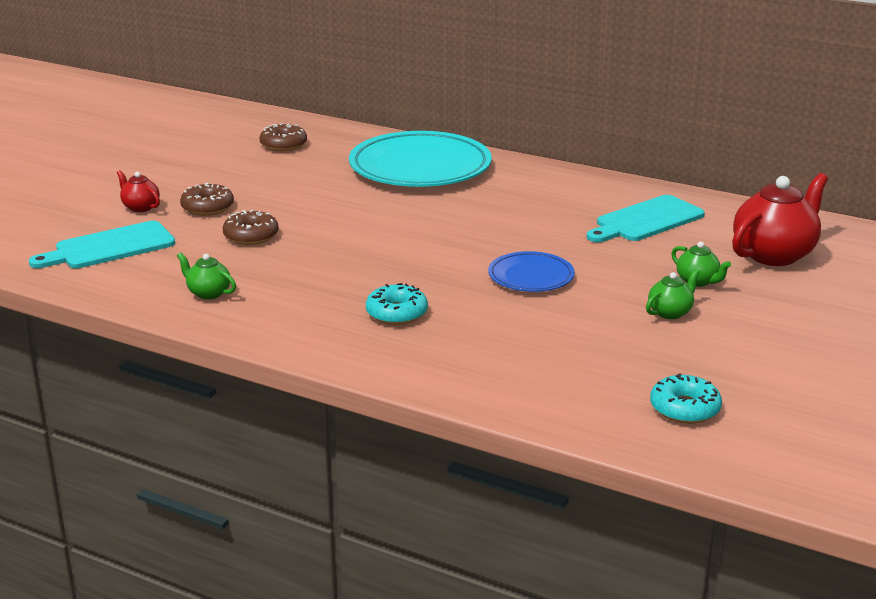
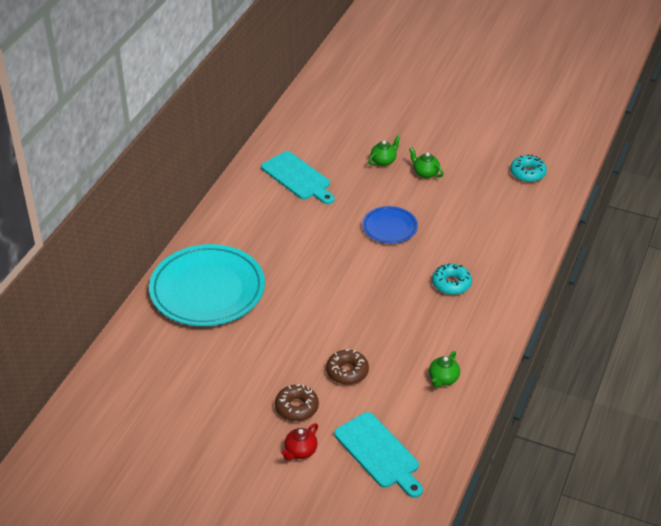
camera: 95 degrees left, 15 degrees up
(283, 145) = (155, 380): brown donut -> none
(774, 254) = (342, 130): red teapot -> none

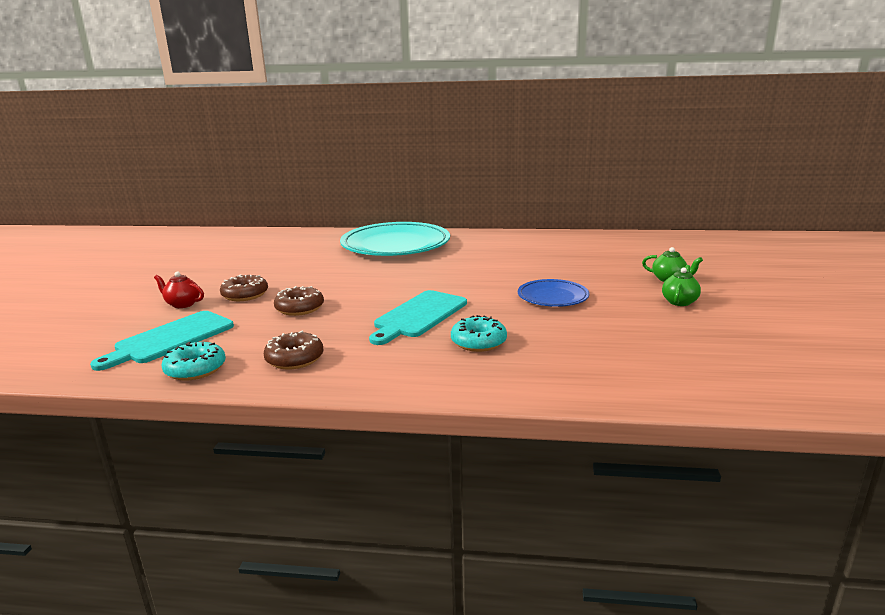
camera: 75 degrees right, 20 degrees down
(298, 177) = (587, 251): turquoise cutting board -> turquoise cutting board (419, 316)
(443, 379) = (295, 359): green teapot -> brown donut
(527, 173) = (787, 366): turquoise donut -> turquoise donut (195, 369)

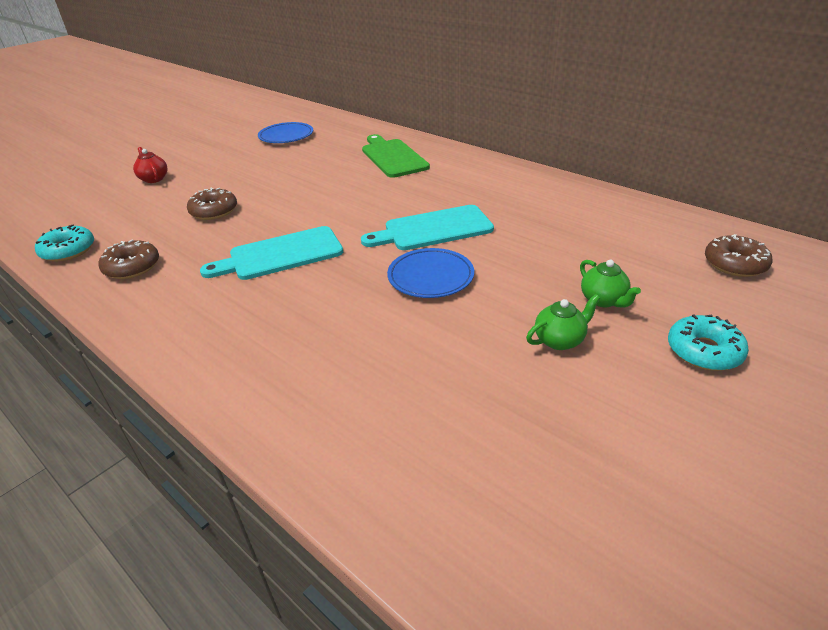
camera: 35 degrees right, 15 degrees up
(171, 339) = (98, 213): turquoise cutting board -> turquoise cutting board (433, 229)
(245, 295) = (202, 182): brown donut -> brown donut (735, 264)
(268, 251) = (286, 136): none -> blue plate
(395, 245) = (393, 157): turquoise plate -> green cutting board
(478, 342) = (277, 308): turquoise donut -> turquoise donut (704, 351)

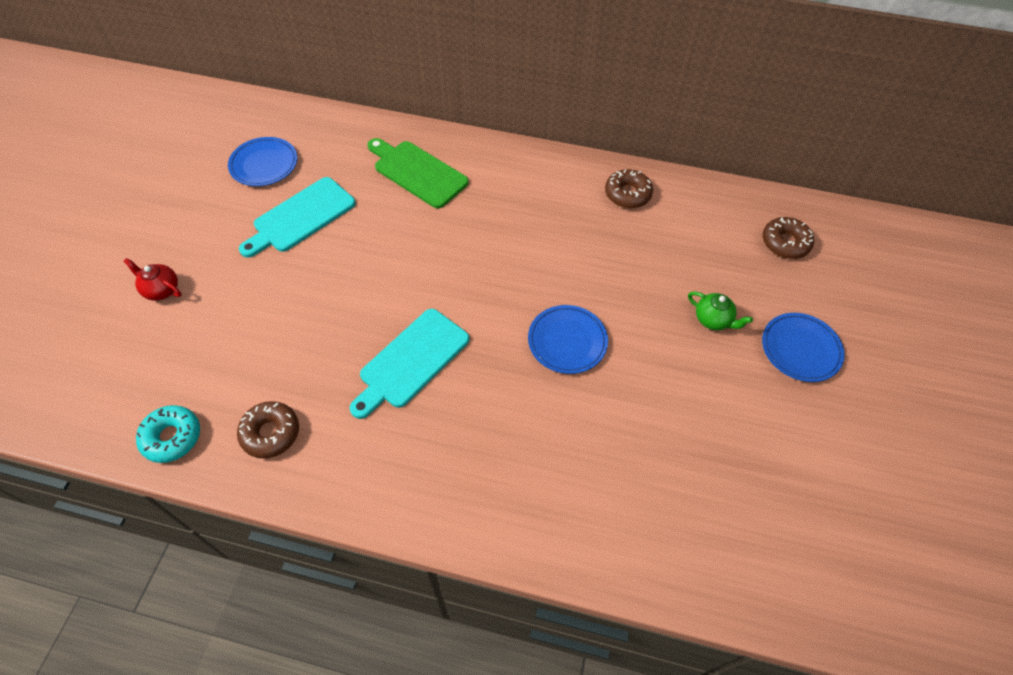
camera: 30 degrees left, 20 degrees up
(214, 211) = (286, 321): brown donut -> brown donut (627, 194)
(433, 229) = (530, 276): turquoise cutting board -> turquoise cutting board (301, 217)
(560, 340) = (703, 376): green teapot -> none
(704, 351) = (800, 349): turquoise donut -> blue plate

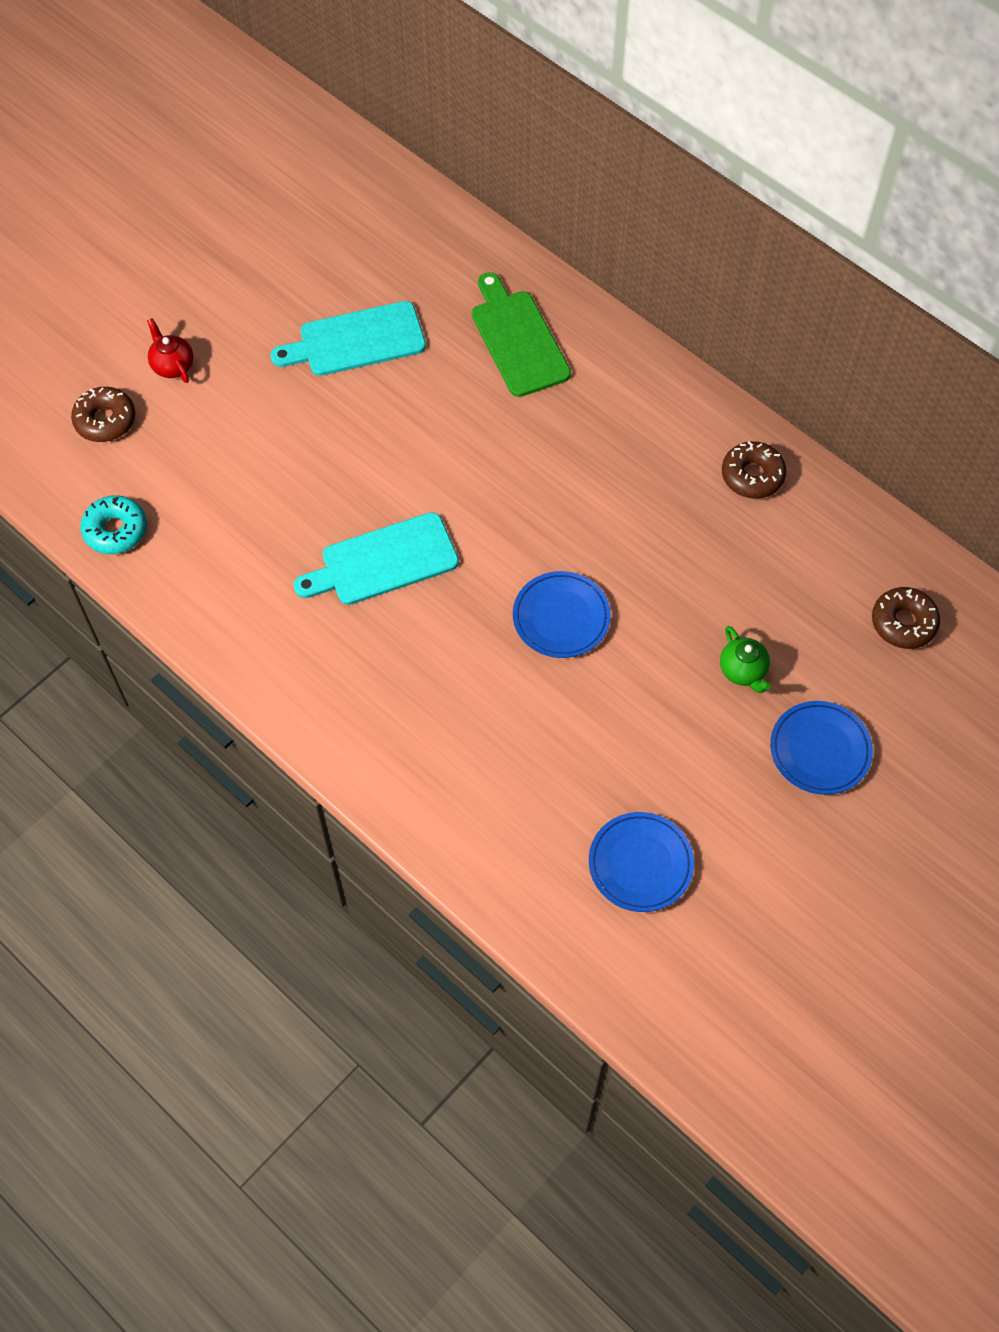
camera: 30 degrees right, 5 degrees up
(264, 164) = (349, 255): blue plate -> blue plate (640, 864)
(270, 433) = (207, 570): brown donut -> brown donut (105, 420)

